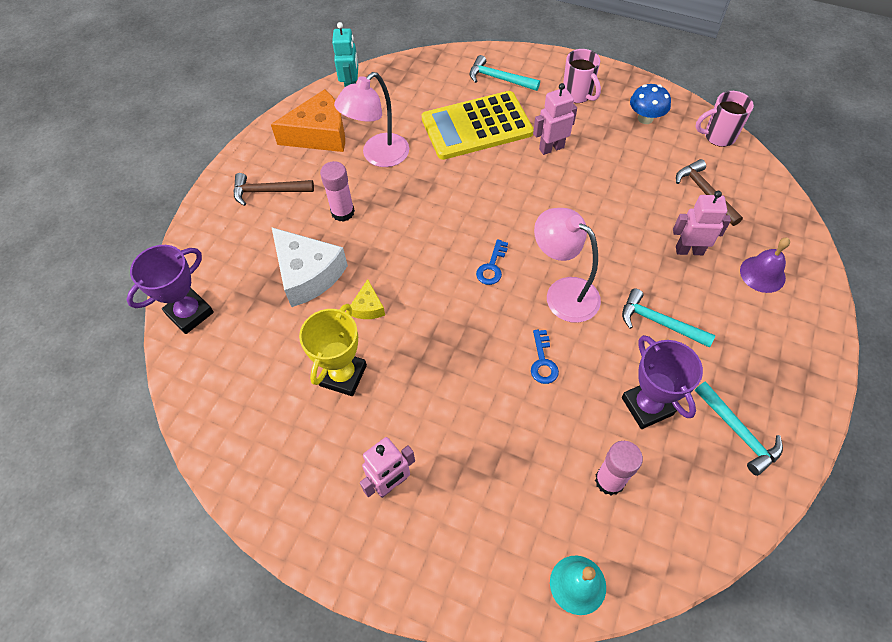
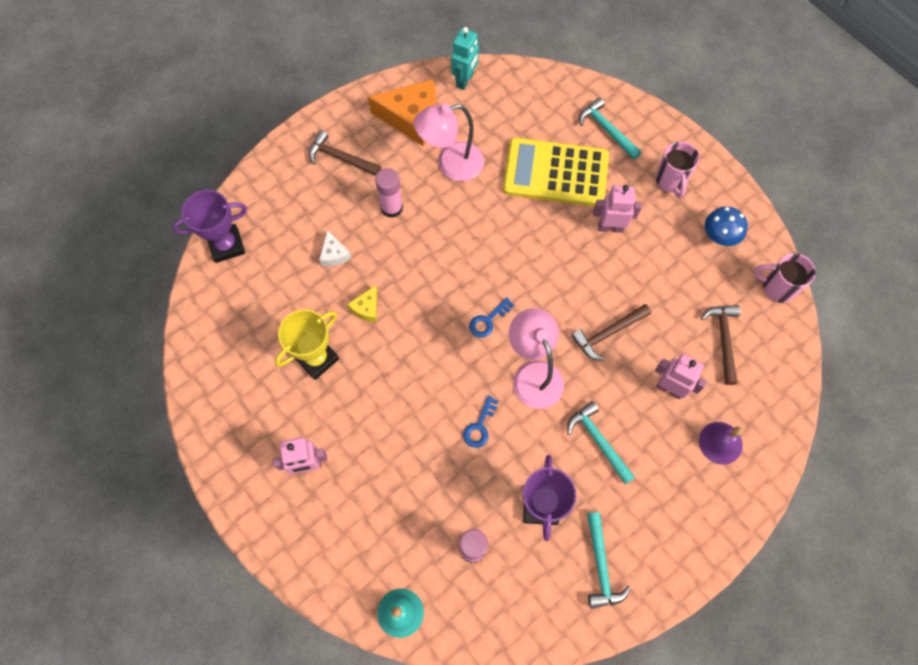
camera: 25 degrees right, 10 degrees up
(308, 274) = (334, 254): white cheese -> white cheese, size x0.48
(606, 230) = (608, 333): none -> brown hammer

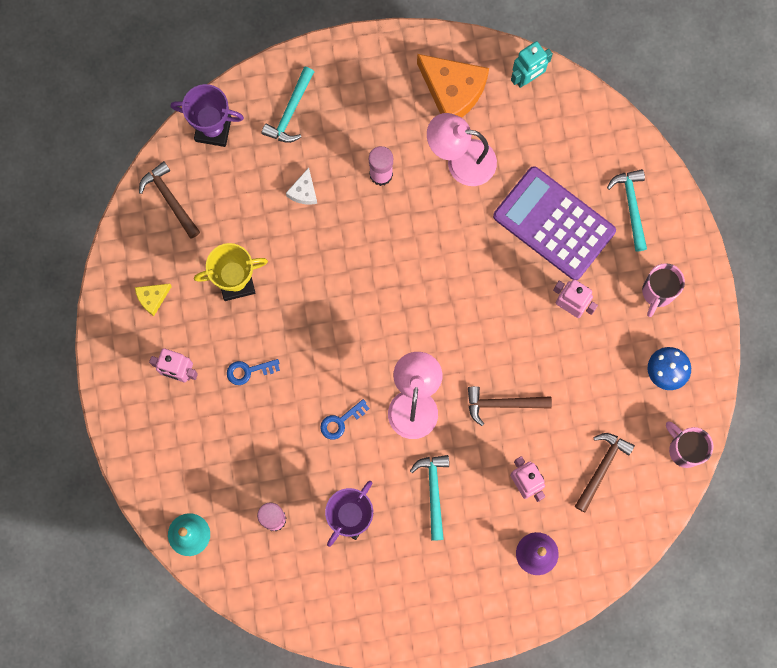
camera: 30 degrees right, 10 degrees up
(340, 158) = (362, 96): brown hammer -> brown hammer (170, 199)
(366, 308) = (304, 260): yellow cheese -> yellow cheese (152, 298)
(488, 320) = (404, 331): blue key -> blue key (248, 371)
(555, 173) = (554, 224): yellow calculator -> purple calculator
(601, 566) = (370, 593): turquoise hammer -> turquoise hammer (290, 111)

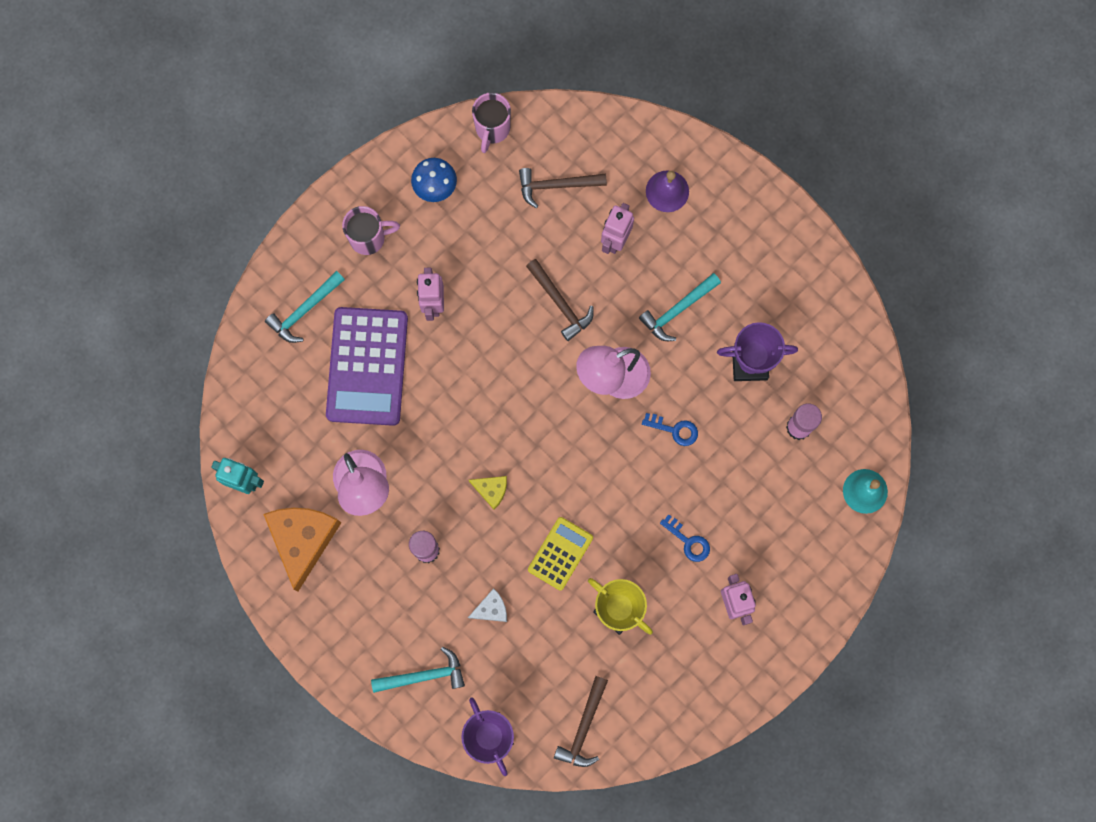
camera: 125 degrees left, 0 degrees up
(152, 298) = (685, 675): yellow cheese -> yellow cheese (491, 490)
(308, 269) = (560, 553): none -> yellow calculator

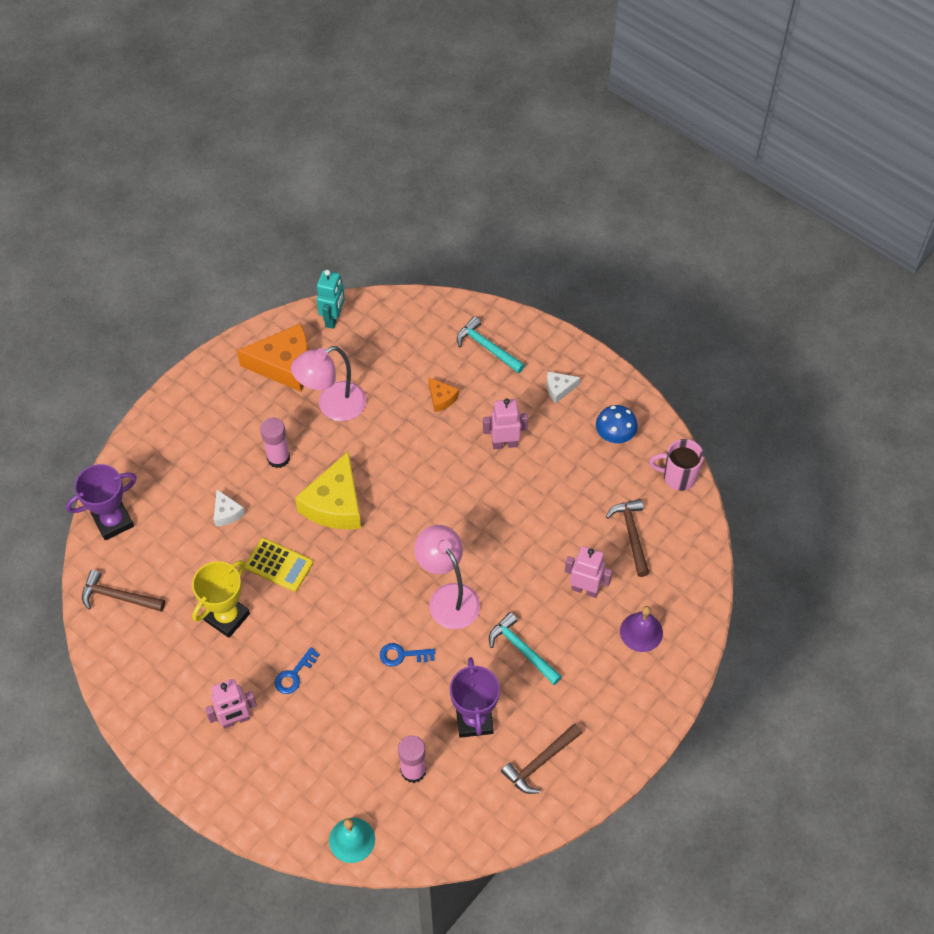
camera: 85 degrees right, 20 degrees down
(367, 366) = (441, 398): purple calculator -> orange cheese
(369, 238) = (559, 389): pink mug -> white cheese
(424, 676) = (167, 465): turquoise hammer -> none
(491, 490) = (335, 504): yellow cheese -> yellow cheese, size x2.10
(560, 303) = (516, 547): brown hammer -> brown hammer (540, 762)
(674, 430) = (402, 655): blue key -> blue key turned 75 degrees clockwise

